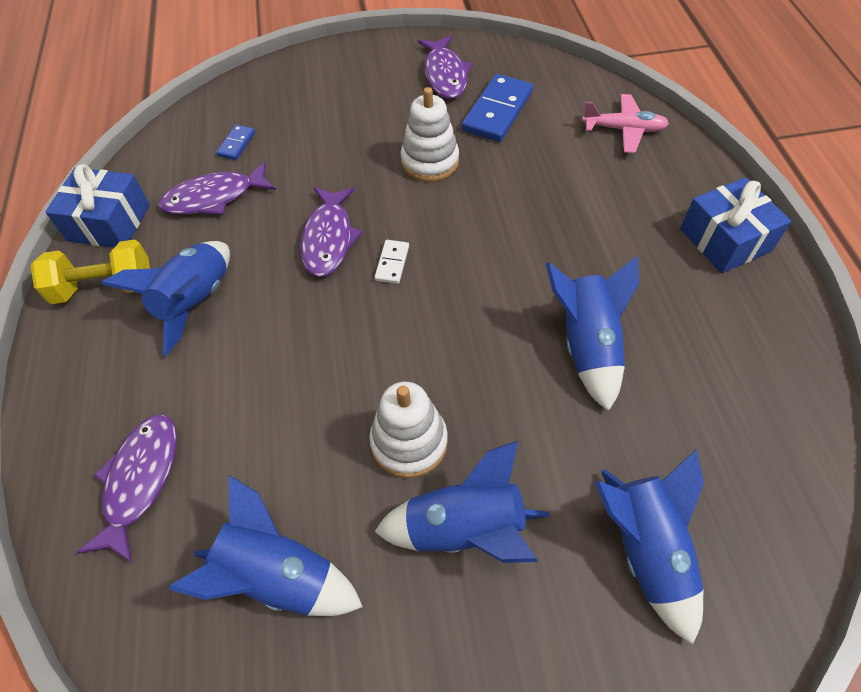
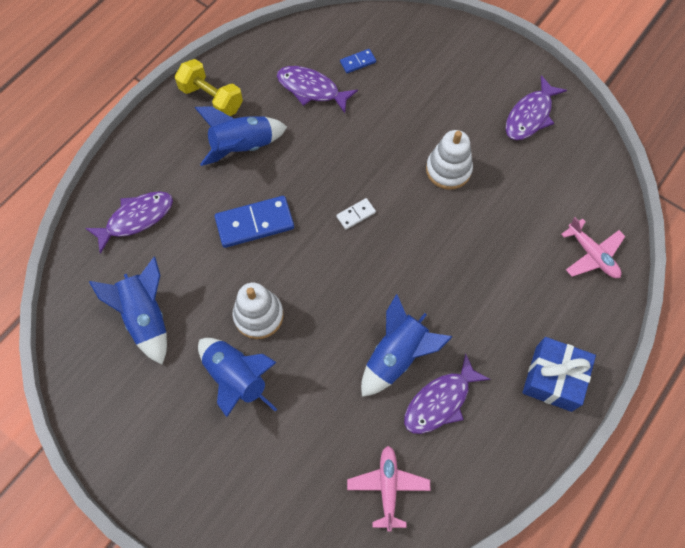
camera: 45 degrees right, 10 degrees up
(109, 222) = (248, 59): blue gift -> none
(328, 239) = (341, 169): purple fish -> purple fish (440, 401)
(497, 111) = (530, 171): blue domino -> blue domino (255, 223)
(645, 550) = (299, 470): blue rocket -> none
(738, 469) = (388, 487): none -> pink plane

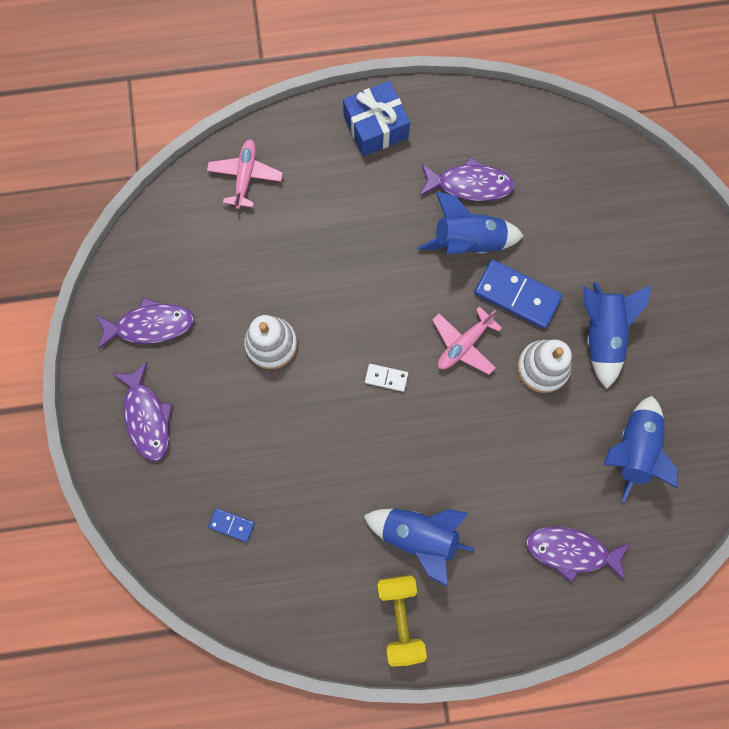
camera: 135 degrees left, 10 degrees up
(255, 223) = (475, 449): blue domino -> blue domino (517, 295)
(311, 89) = (302, 537): purple fish -> purple fish (147, 417)
(388, 487) = (561, 167): pink plane -> pink plane (463, 344)

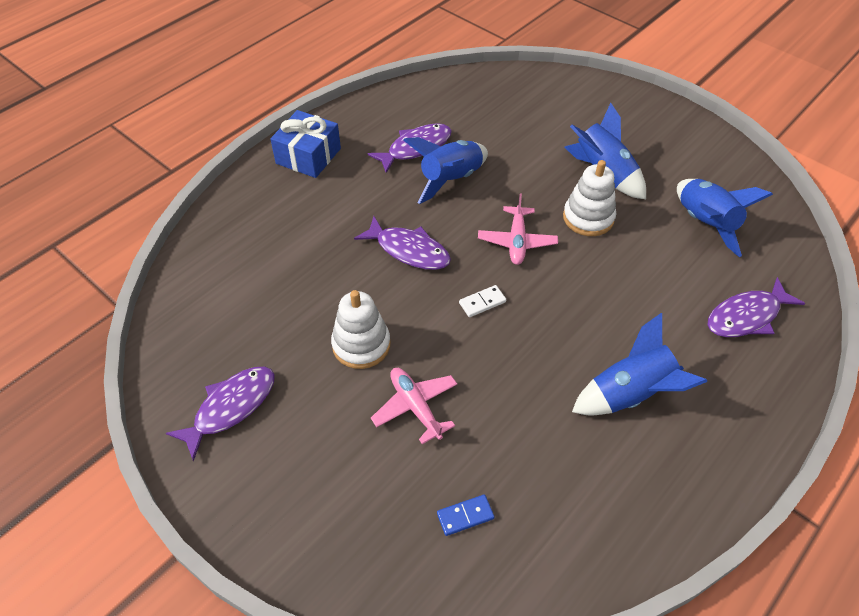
camera: 40 degrees left, 25 degrees down
(147, 417) = (294, 486): purple fish -> purple fish (409, 250)
(245, 176) = (226, 245): pink plane -> pink plane (415, 407)
(400, 617) = (687, 470): yellow dumbbell -> none
(517, 295) = (521, 188): blue domino -> none

